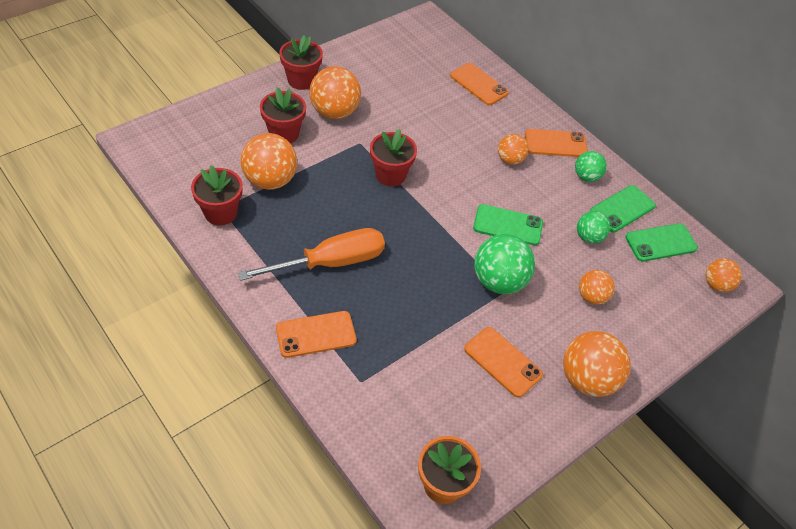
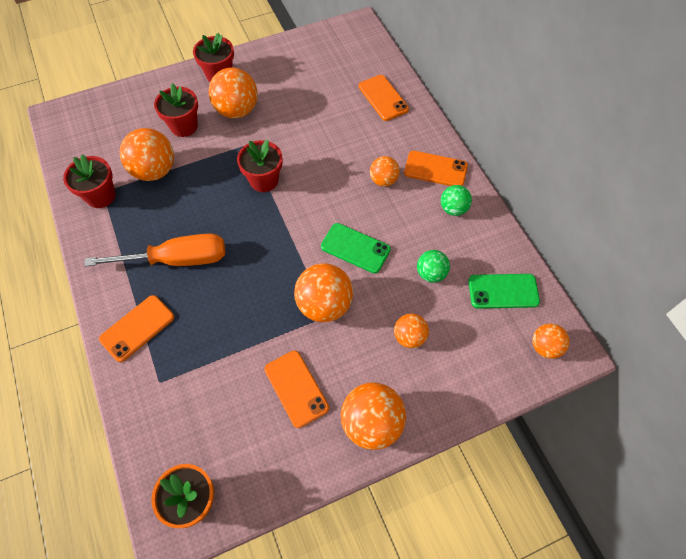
camera: 20 degrees right, 10 degrees up
(316, 334) = (137, 328): orange phone -> orange phone turned 45 degrees counterclockwise
(499, 281) = (324, 305): green ball -> orange ball
(622, 209) = (477, 248): green phone -> none

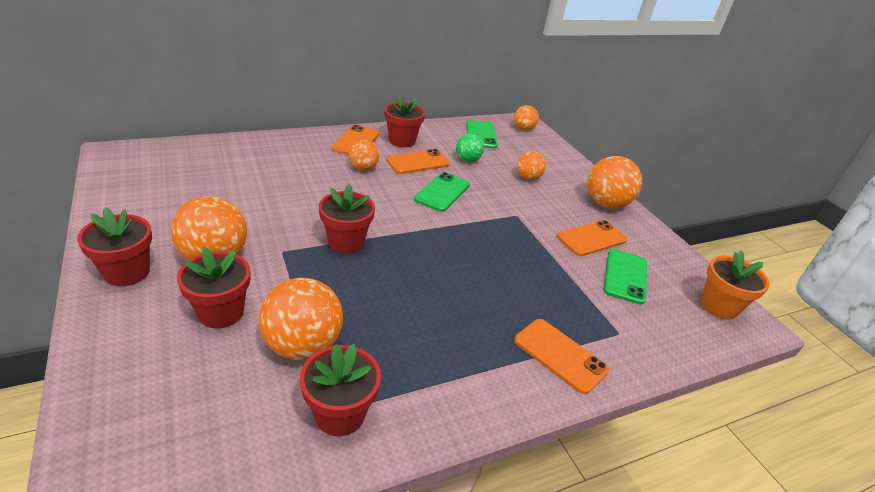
camera: 95 degrees left, 25 degrees down
(178, 259) = (459, 318): orange screwdriver -> none
(235, 409) = (625, 276): none -> green phone
(324, 305) = (505, 215): orange ball -> none
(383, 98) = (249, 154): orange phone -> orange phone (418, 162)
(453, 209) = (402, 141): green ball -> red flower pot

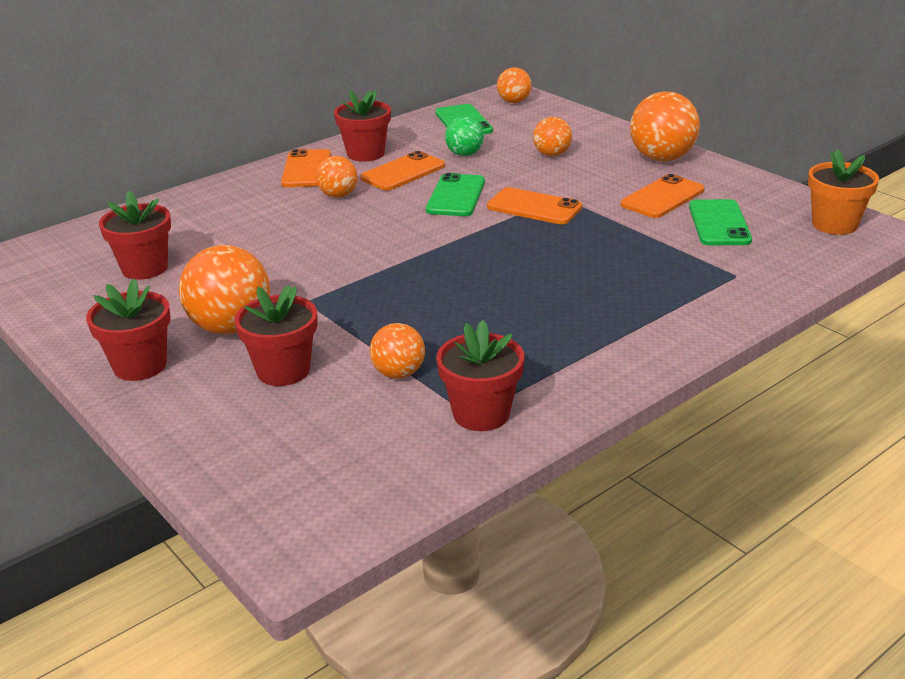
camera: 10 degrees left, 5 degrees down
(302, 345) = (398, 373): orange ball -> orange ball, size x0.58
(346, 242) = (375, 273): red flower pot -> red flower pot (145, 268)
(560, 355) = (682, 310): orange phone -> orange phone (534, 207)

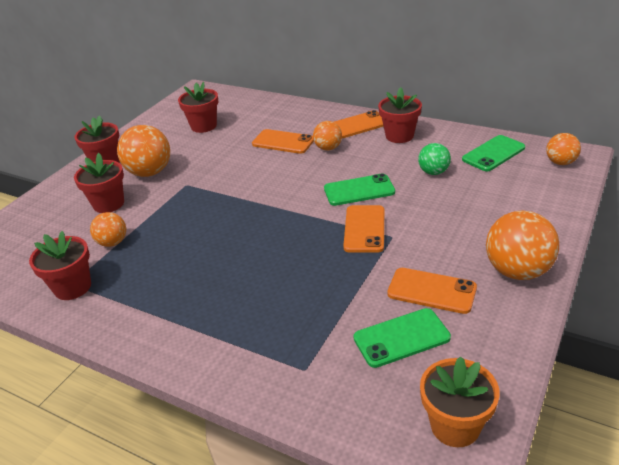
camera: 70 degrees right, 5 degrees up
(403, 172) = (381, 158): orange phone -> orange phone (283, 142)
(552, 154) = (469, 210): orange ball -> none

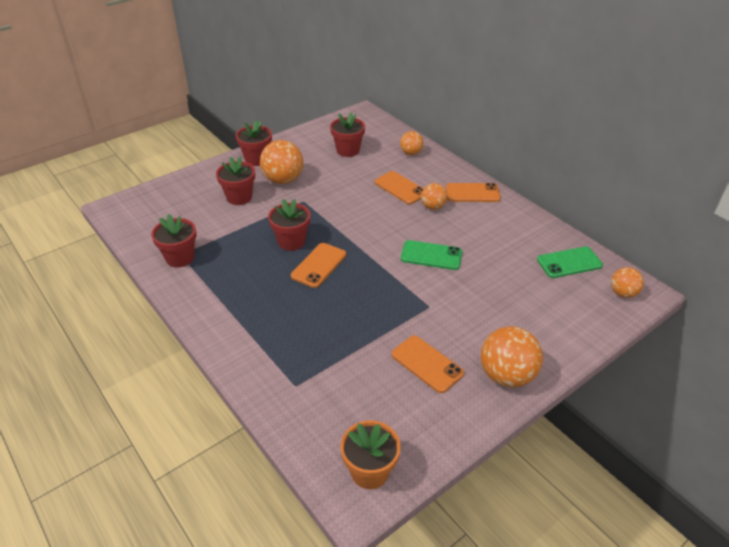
camera: 20 degrees right, 5 degrees up
(113, 242) = (224, 232): orange ball -> orange ball (411, 153)
(364, 229) = (412, 291): orange phone -> orange phone (319, 265)
(399, 136) = (500, 216): red flower pot -> red flower pot (291, 241)
(401, 338) = (378, 391): green phone -> none
(433, 172) = (504, 261): green ball -> none

